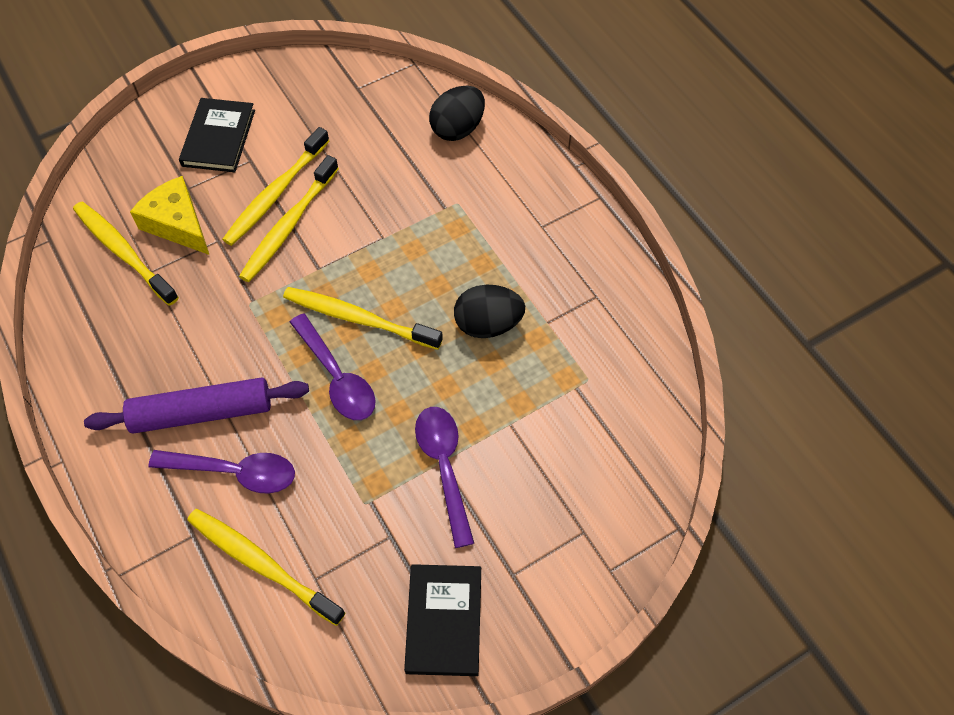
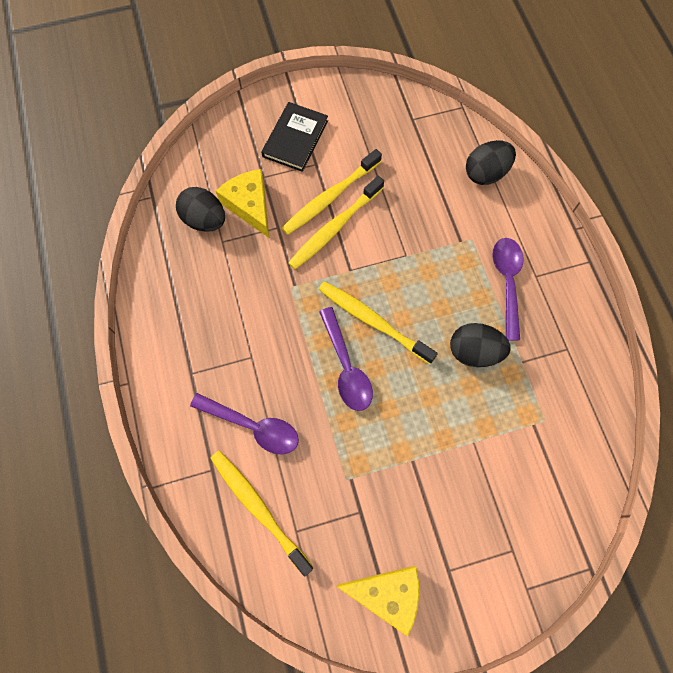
camera: 15 degrees right, 10 degrees up
(123, 252) = (205, 220): yellow toothbrush -> black egg
(202, 412) = (238, 370): purple rolling pin -> none
(443, 621) = (387, 594): black book -> yellow cheese
(444, 467) = (414, 465): purple spoon -> purple spoon (507, 282)

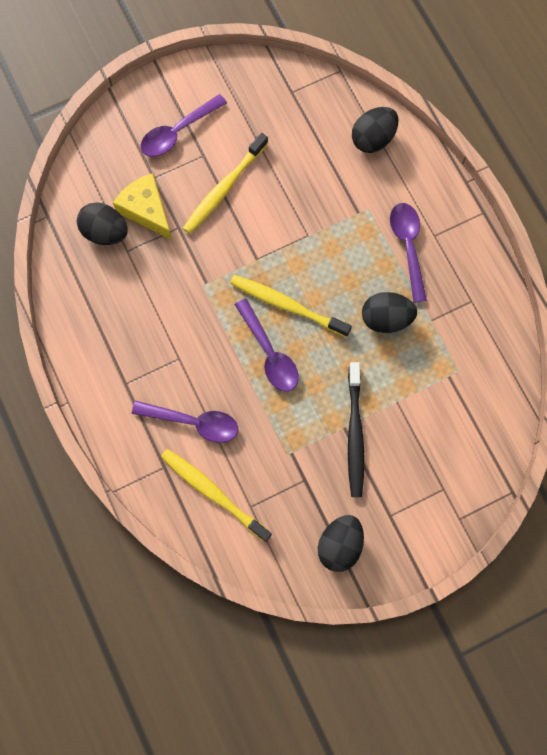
camera: 10 degrees left, 5 degrees up
(295, 139) = (178, 132): black book -> purple spoon
(334, 228) = (234, 219): yellow toothbrush -> none
(387, 594) = (339, 545): yellow cheese -> black egg
(423, 470) = (355, 434): none -> black toothbrush

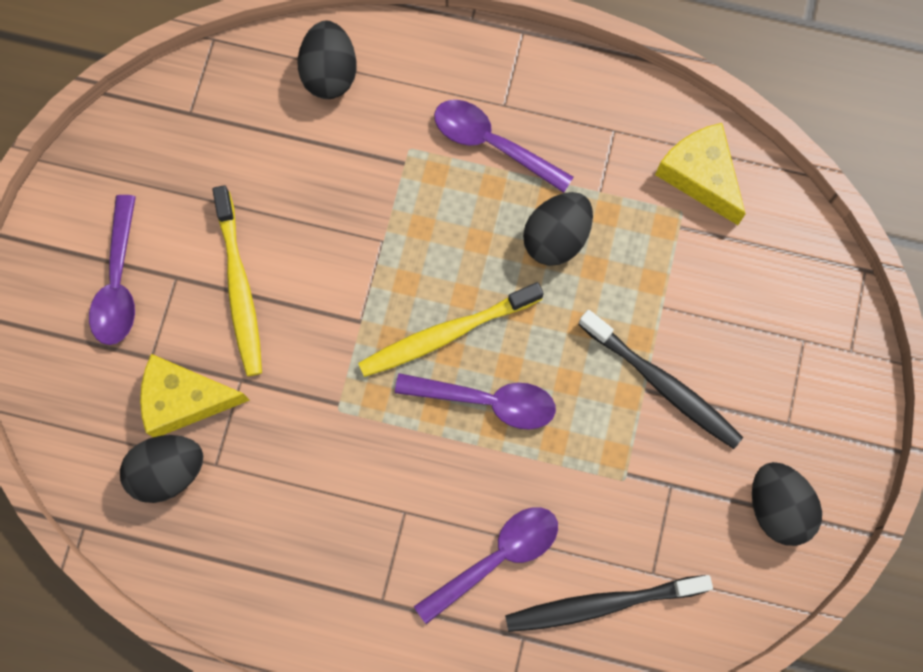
camera: 50 degrees left, 0 degrees up
(213, 493) = (601, 604): yellow toothbrush -> black toothbrush
(487, 364) = (700, 176): none -> yellow cheese

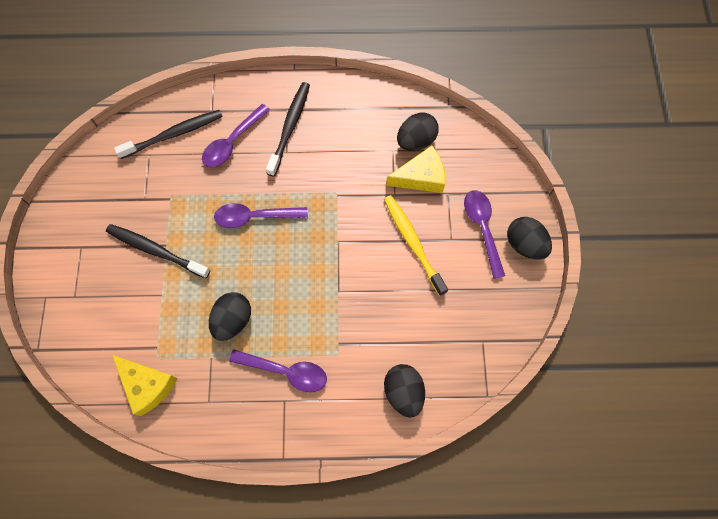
camera: 165 degrees right, 5 degrees down
(386, 561) = (290, 127): none -> black toothbrush
(446, 334) = (286, 247): yellow toothbrush -> none
(777, 507) = (84, 202): black egg -> black egg (524, 244)

